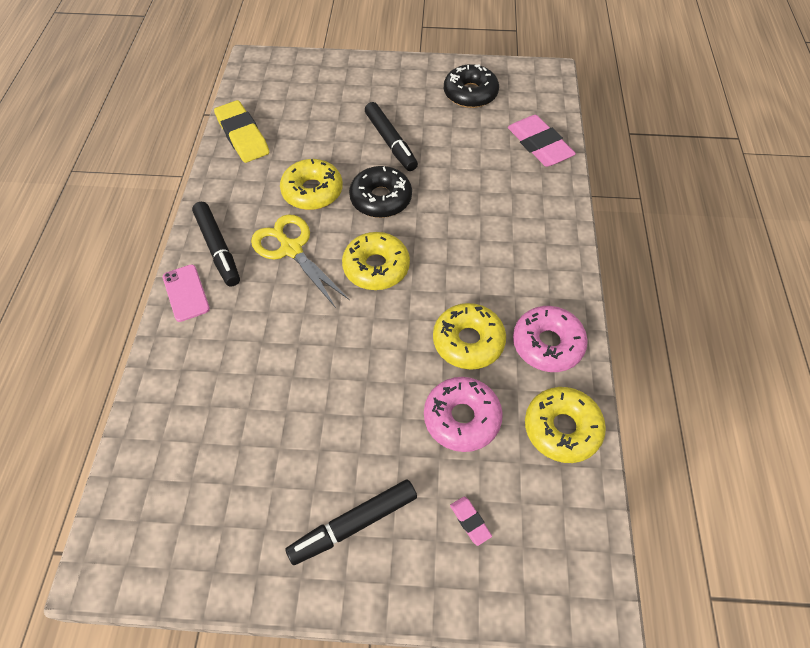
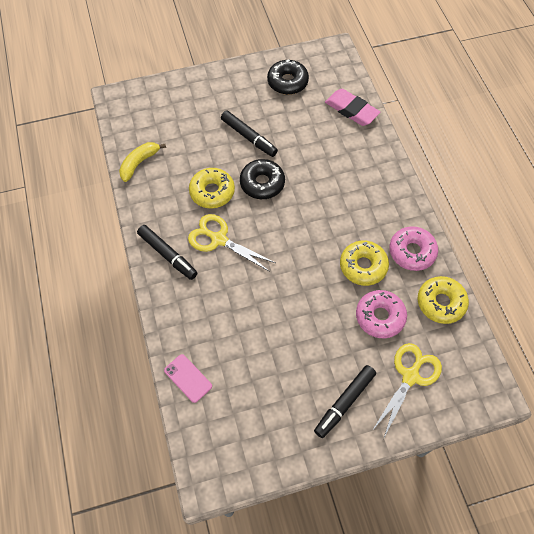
camera: 20 degrees left, 5 degrees up
(186, 293) = (162, 294): pink phone -> pink phone (188, 378)
(242, 136) = (139, 163): yellow eraser -> yellow banana
(376, 267) = (282, 234): yellow donut -> none
(470, 521) = (410, 376): pink eraser -> yellow scissors

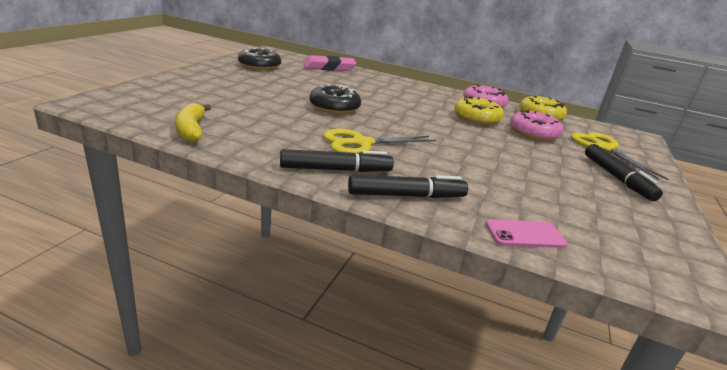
camera: 55 degrees left, 35 degrees down
(212, 192) = (302, 123): yellow donut -> none
(249, 137) = (278, 92): black marker -> black marker (406, 195)

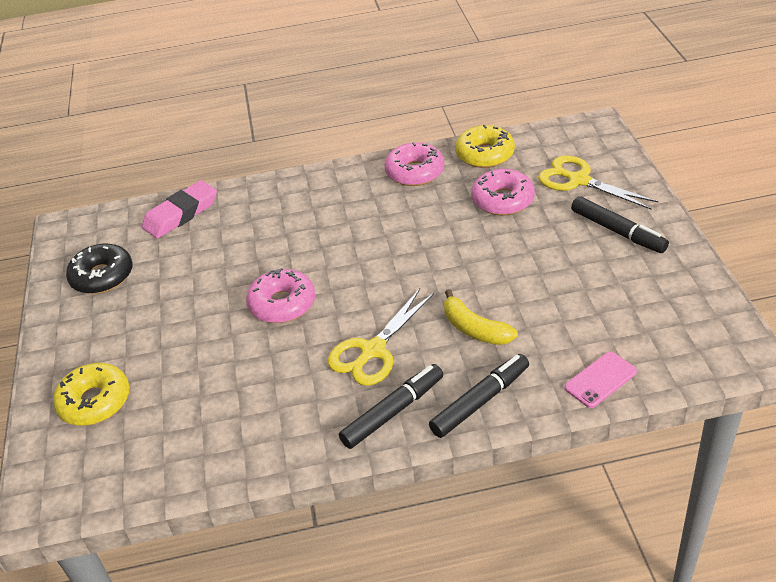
camera: 25 degrees left, 15 degrees up
(191, 130) = (202, 460): yellow banana -> yellow banana (474, 329)
(334, 107) = (282, 304): black donut -> pink donut
(476, 118) = (431, 211): yellow donut -> yellow donut (95, 401)

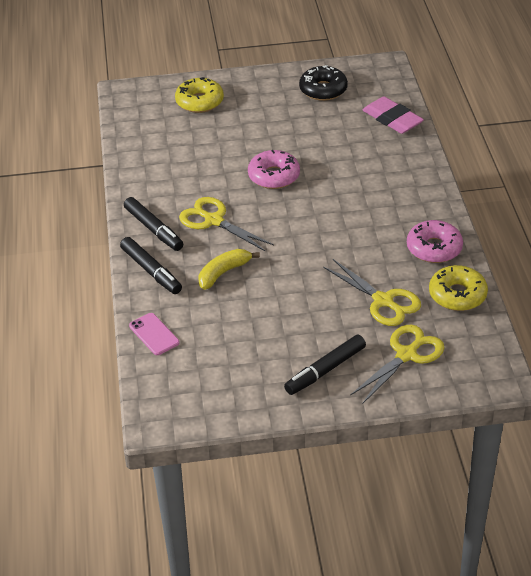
camera: 90 degrees right, 0 degrees up
(502, 200) = (383, 301): pink donut -> yellow scissors

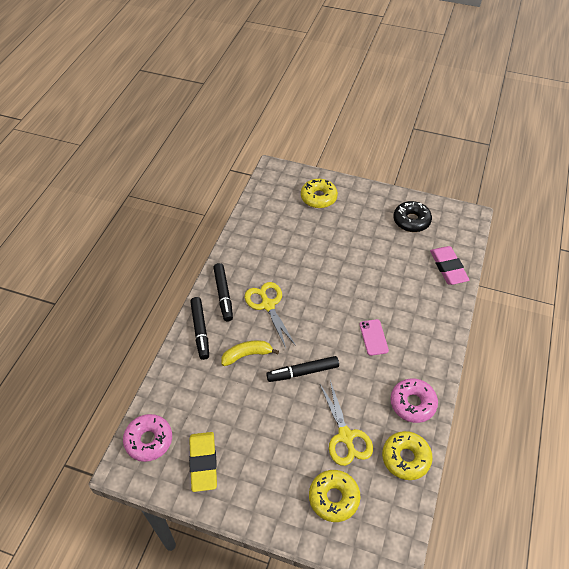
camera: 25 degrees right, 10 degrees up
(154, 334) = (169, 388): pink phone -> pink phone (373, 337)
(245, 382) = (203, 463): none -> yellow eraser
(274, 176) = (332, 283): pink donut -> pink donut (149, 440)
(325, 370) = (265, 481): black marker -> black marker (303, 372)
(406, 355) = (334, 498): yellow scissors -> yellow donut

